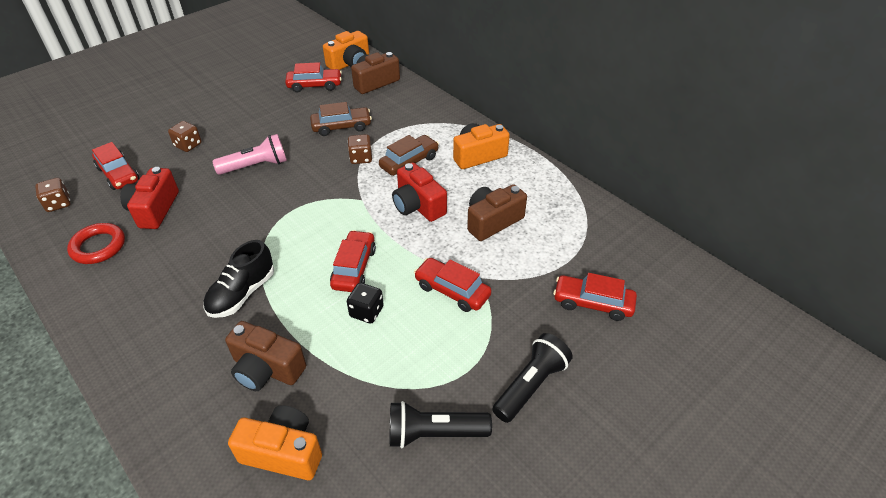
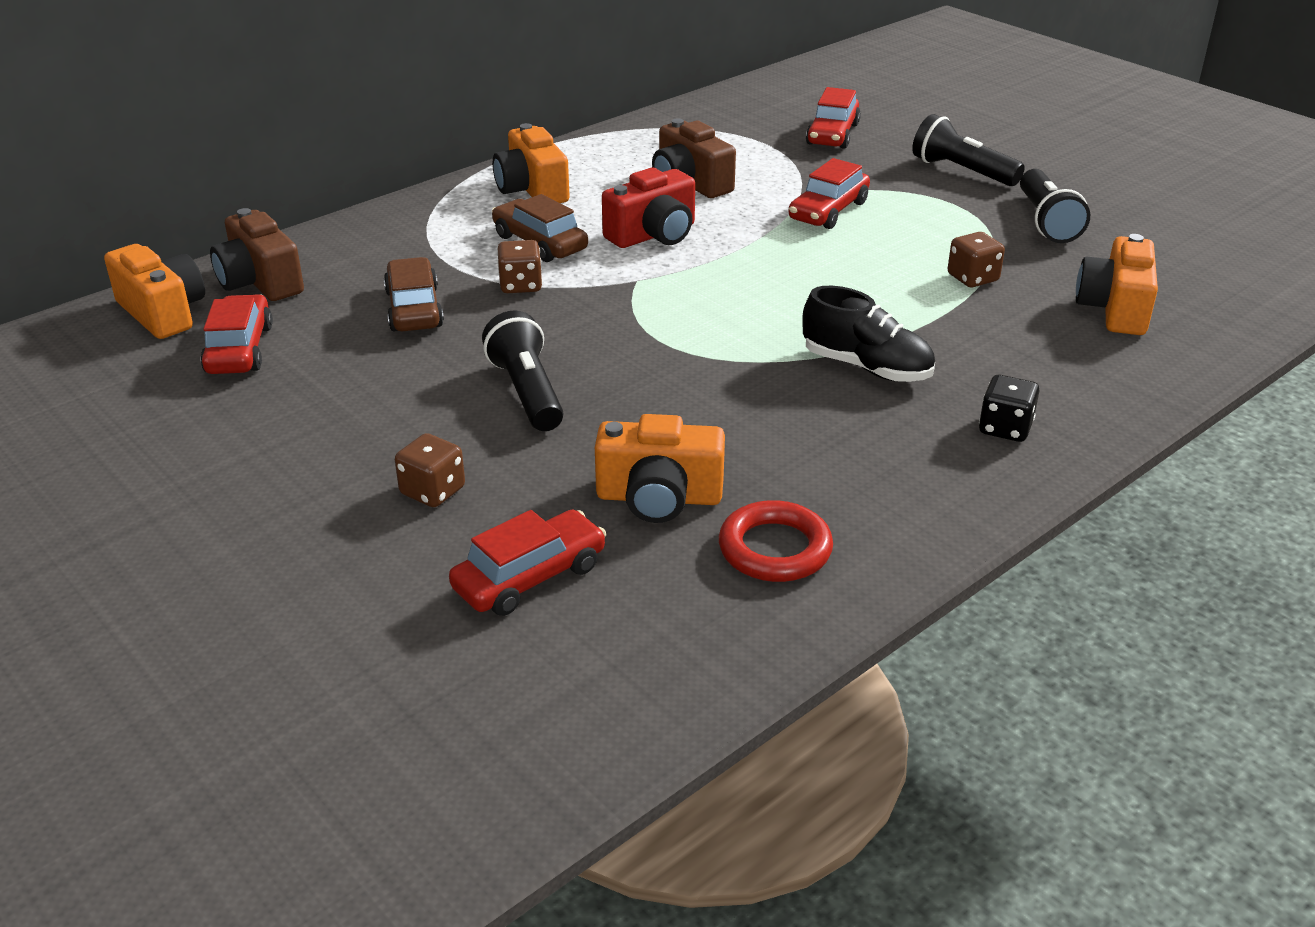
camera: 90 degrees left, 10 degrees down
(58, 204) = (635, 650): brown dice -> brown dice (972, 278)
(154, 209) = (659, 497): red camera -> orange camera
(256, 166) = (527, 392): pink flashlight -> black flashlight
(266, 369) = (1000, 332): brown camera -> none
(354, 268) = (796, 279): red car -> none
(366, 312) = (879, 266): black dice -> black dice (1005, 428)

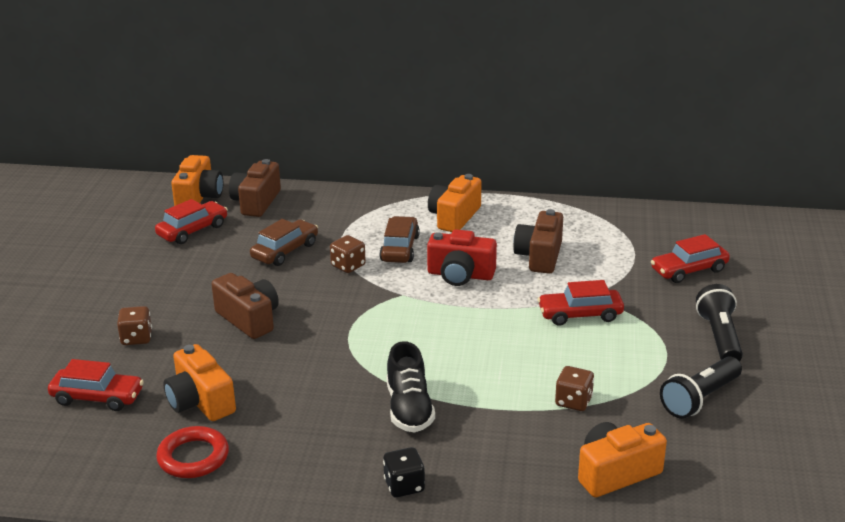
camera: 50 degrees right, 5 degrees down
(527, 392) = (249, 319): black flashlight -> brown camera

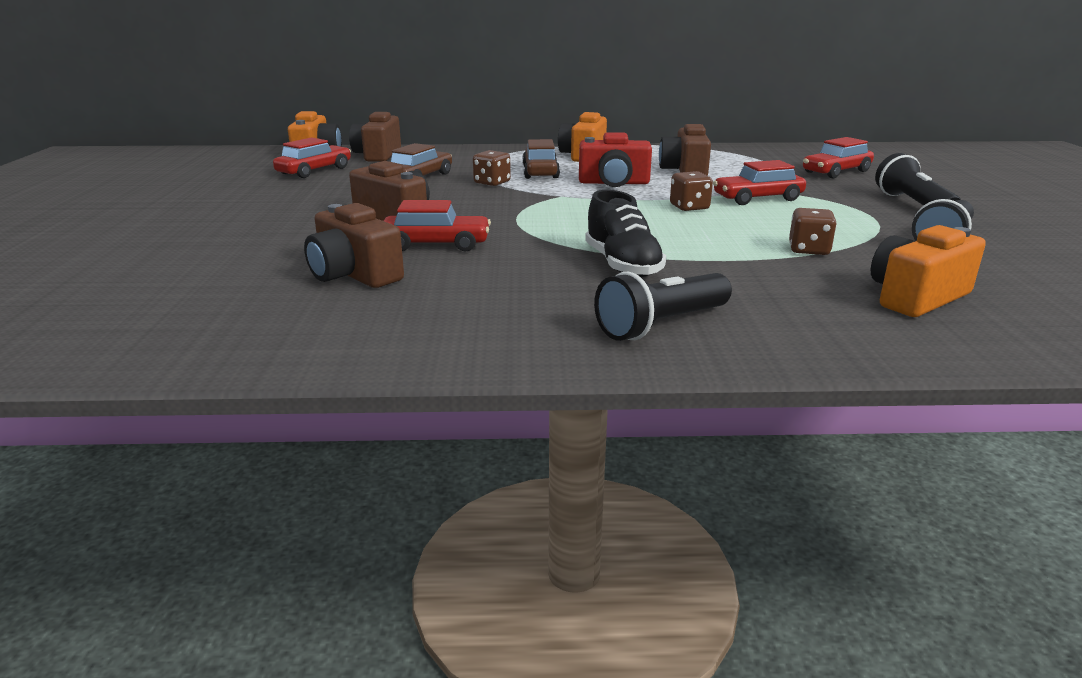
camera: 10 degrees left, 5 degrees down
(97, 397) = (213, 279): red car -> red car (436, 244)
(136, 338) = (261, 235): brown dice -> brown dice (689, 207)
(193, 457) = (357, 319): red ring -> none
(200, 401) = (354, 274): orange camera -> brown camera
(404, 486) = (661, 325): black dice -> black flashlight

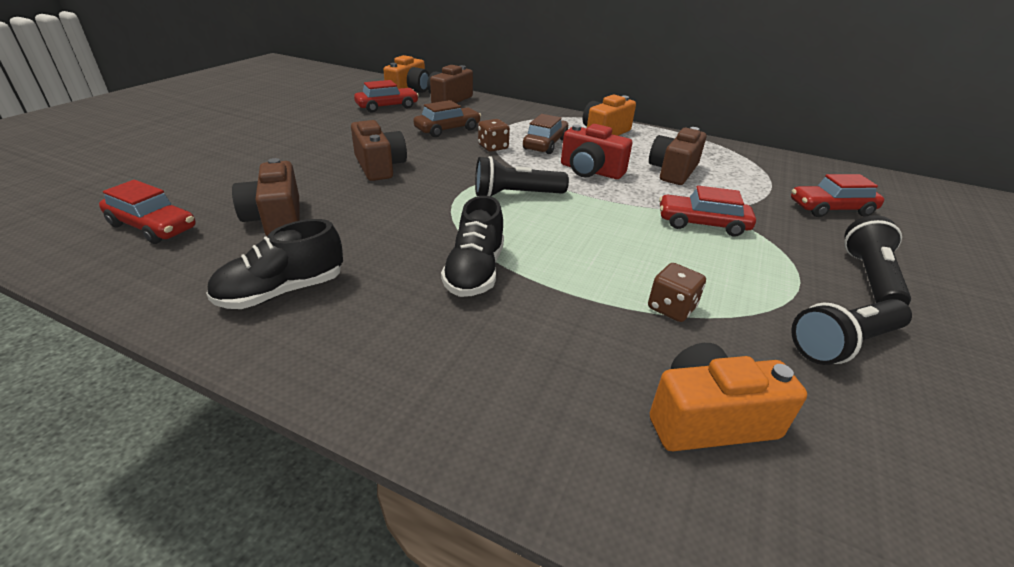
camera: 25 degrees right, 10 degrees up
(436, 244) = (368, 203): red car -> red car (153, 227)
(463, 318) = (282, 292): none -> black shoe
(661, 325) = (414, 359): black flashlight -> black flashlight (516, 195)
(689, 207) = (622, 217): brown dice -> none

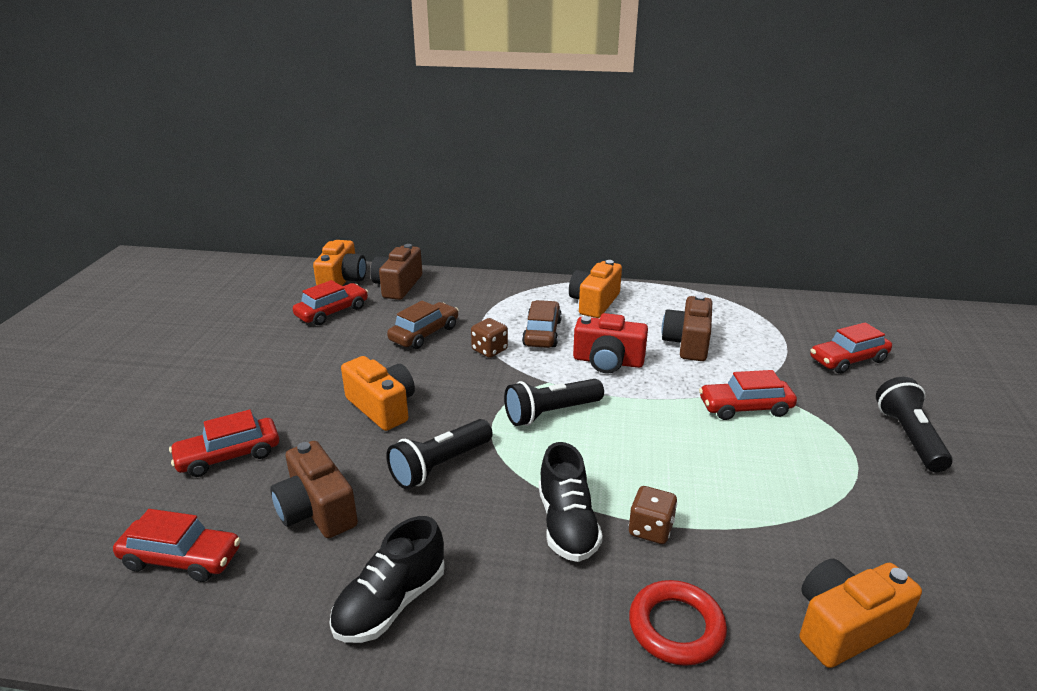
camera: 15 degrees left, 5 degrees down
(241, 174) = (229, 456): none -> red car
(379, 166) = (382, 407): brown camera -> orange camera
(525, 373) = (676, 627): none -> red ring
(671, 308) = (764, 518): brown dice -> brown dice (650, 529)
(843, 344) = (915, 517): black flashlight -> black flashlight (440, 466)

